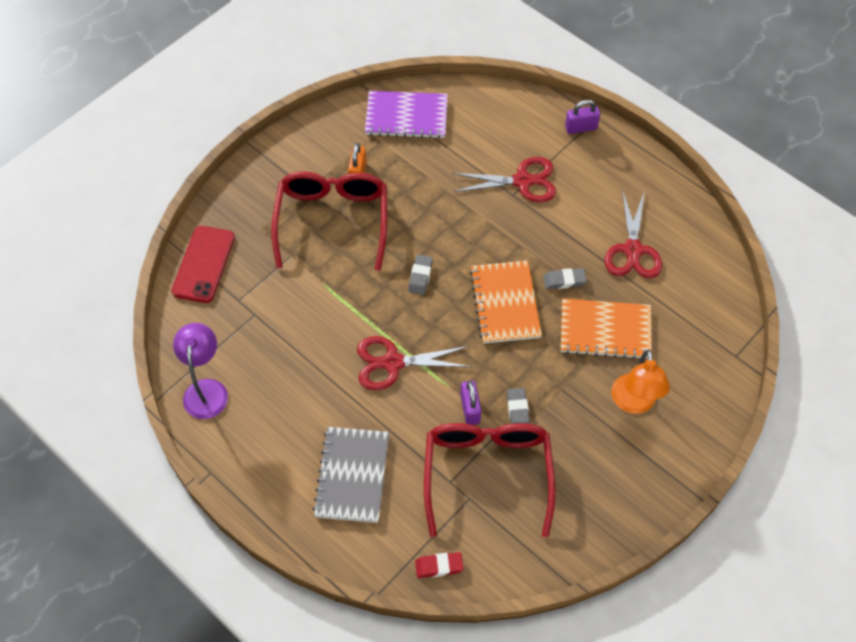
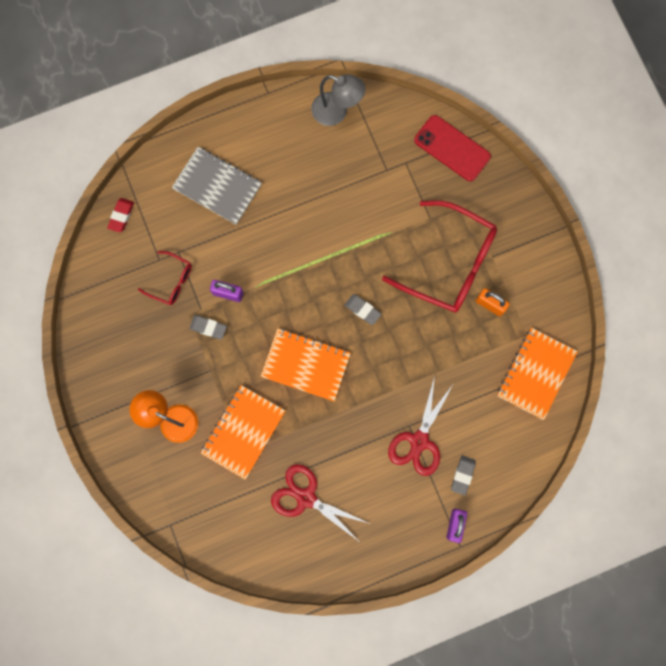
camera: 115 degrees right, 20 degrees up
(206, 390) = (337, 112): purple lamp -> grey lamp
(392, 363) = (294, 254): red scissors -> none
(406, 116) = (536, 374): purple notebook -> orange notebook
(487, 473) = (171, 281): red glasses -> red glasses, size x0.48
(564, 281) = (304, 423): grey eraser -> grey eraser (463, 475)

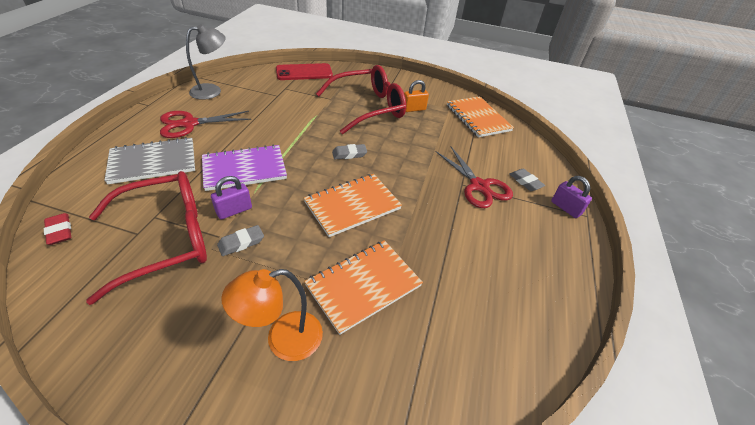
camera: 55 degrees left, 35 degrees down
(171, 281) = (167, 239): red glasses -> red glasses, size x2.07
(243, 432) = (363, 286): orange notebook -> orange notebook turned 75 degrees clockwise
(270, 254) = (244, 169): none -> purple notebook
(306, 497) = (472, 283): red scissors -> red scissors (189, 124)

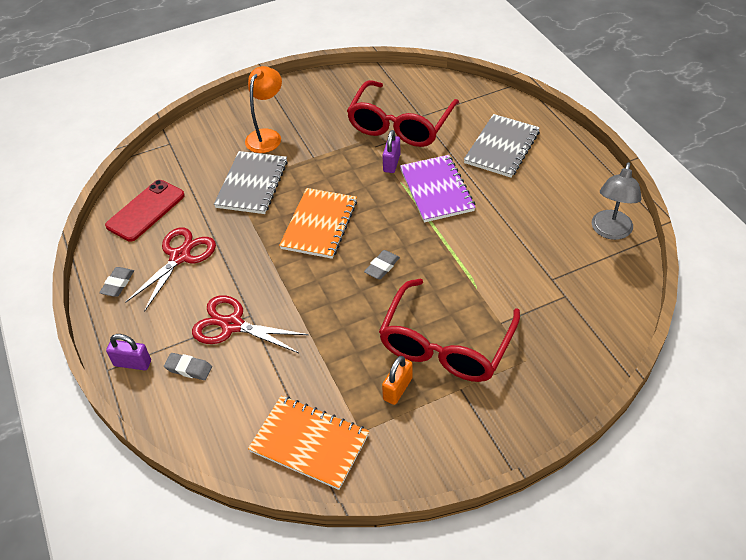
camera: 145 degrees right, 5 degrees up
(60, 231) = (460, 89): red eraser -> none
(189, 124) = (548, 188): red scissors -> red scissors (180, 256)
(241, 243) = (356, 152): grey eraser -> grey eraser (118, 284)
(244, 169) = (436, 190): purple notebook -> purple notebook turned 45 degrees counterclockwise
(304, 72) = (595, 340): red phone -> red phone (146, 210)
(363, 286) = (252, 184): orange notebook -> grey notebook

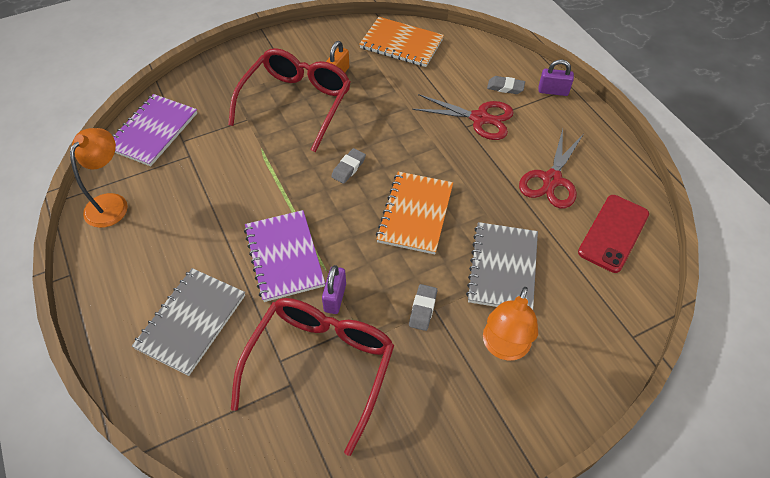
camera: 175 degrees right, 5 degrees up
(118, 284) = (600, 154): grey eraser -> grey eraser (423, 309)
(603, 306) = (153, 131): none -> purple notebook
(610, 231) = (111, 203): grey lamp -> orange lamp

